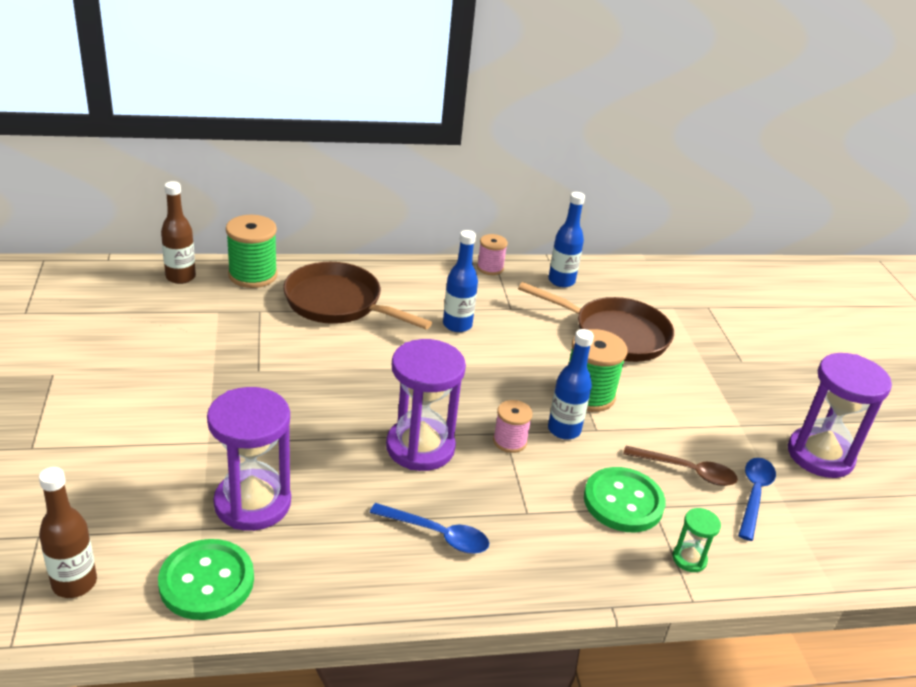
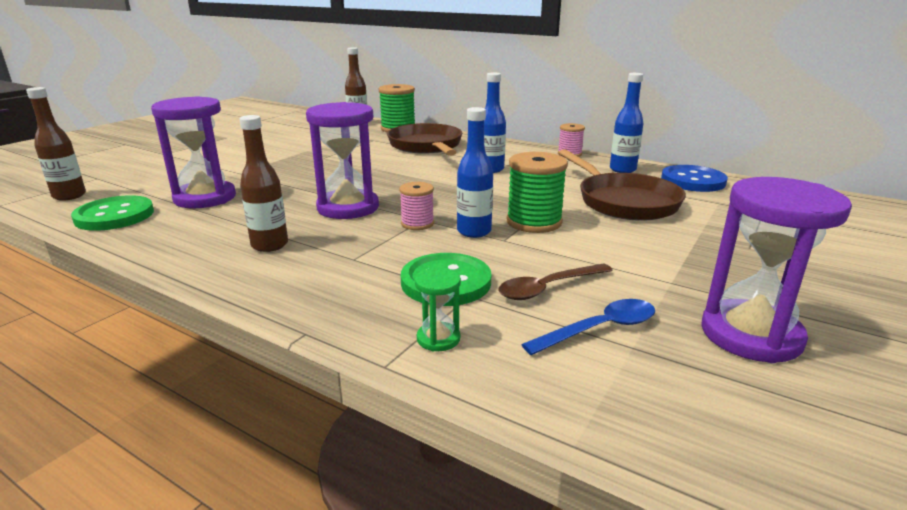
camera: 45 degrees right, 10 degrees down
(437, 534) = (270, 245): blue spoon -> brown bottle
(627, 280) = (693, 181): none -> blue button
(686, 471) = (548, 288): brown spoon -> brown spoon turned 90 degrees clockwise

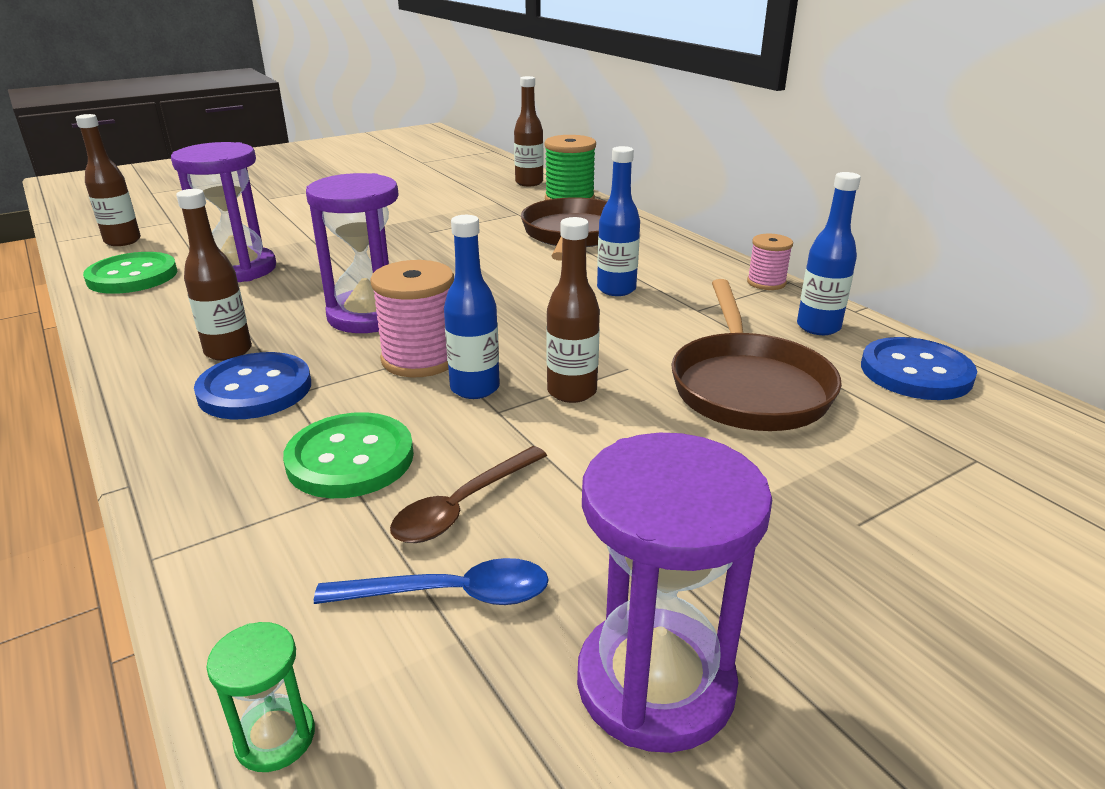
camera: 25 degrees right, 5 degrees up
(323, 261) = (255, 389): none -> blue button
(417, 224) = (420, 359): pink spool -> pink spool, size x1.67
(438, 339) = (246, 540): green hourglass -> green hourglass (275, 737)
(534, 222) = (572, 392): green spool -> brown bottle
(548, 288) = (463, 506): brown spoon -> brown spoon turned 45 degrees counterclockwise

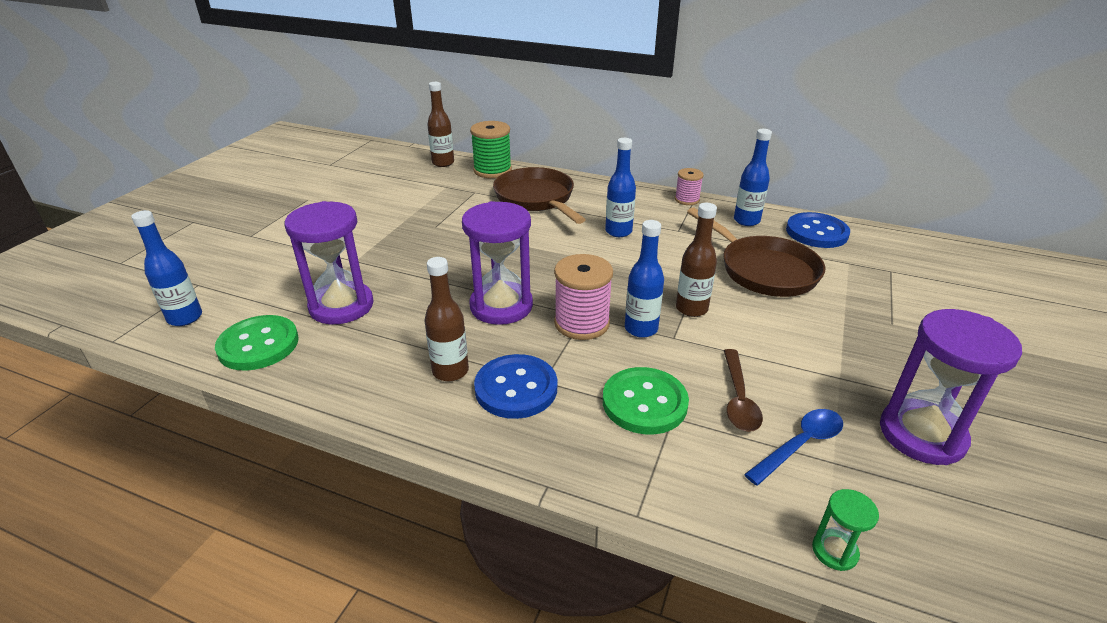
camera: 35 degrees left, 5 degrees up
(123, 241) = (185, 318): brown bottle -> blue bottle

